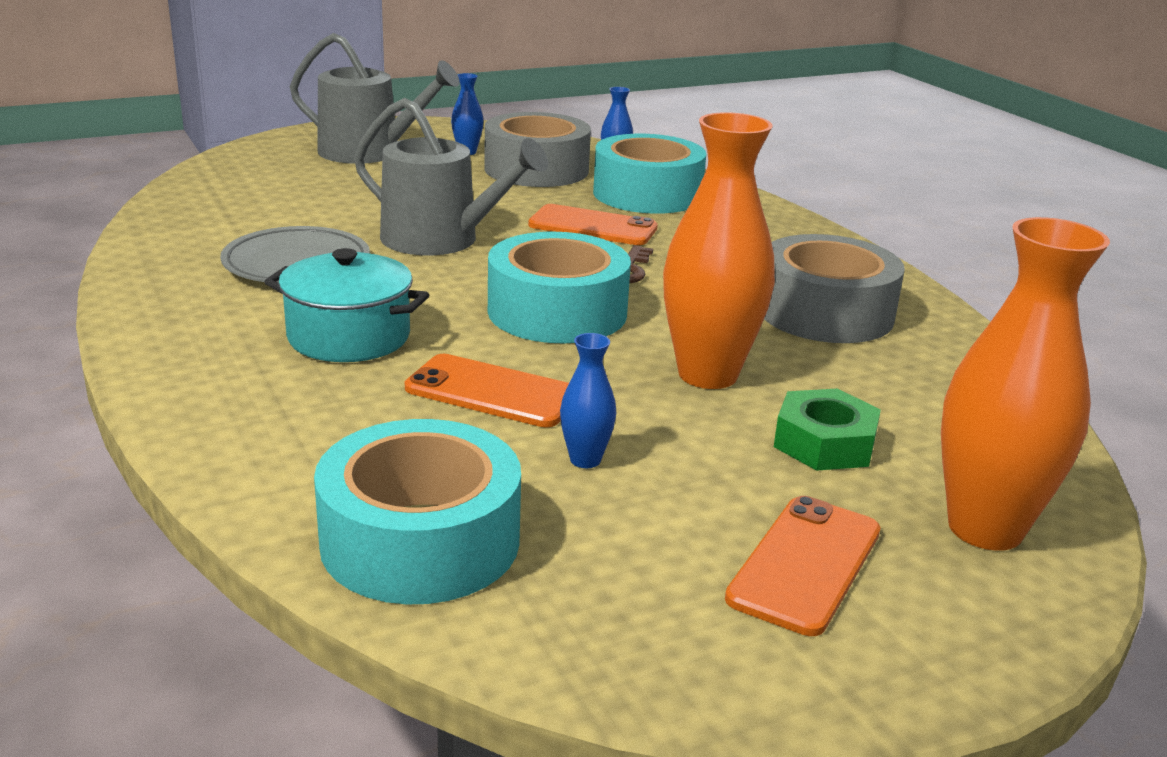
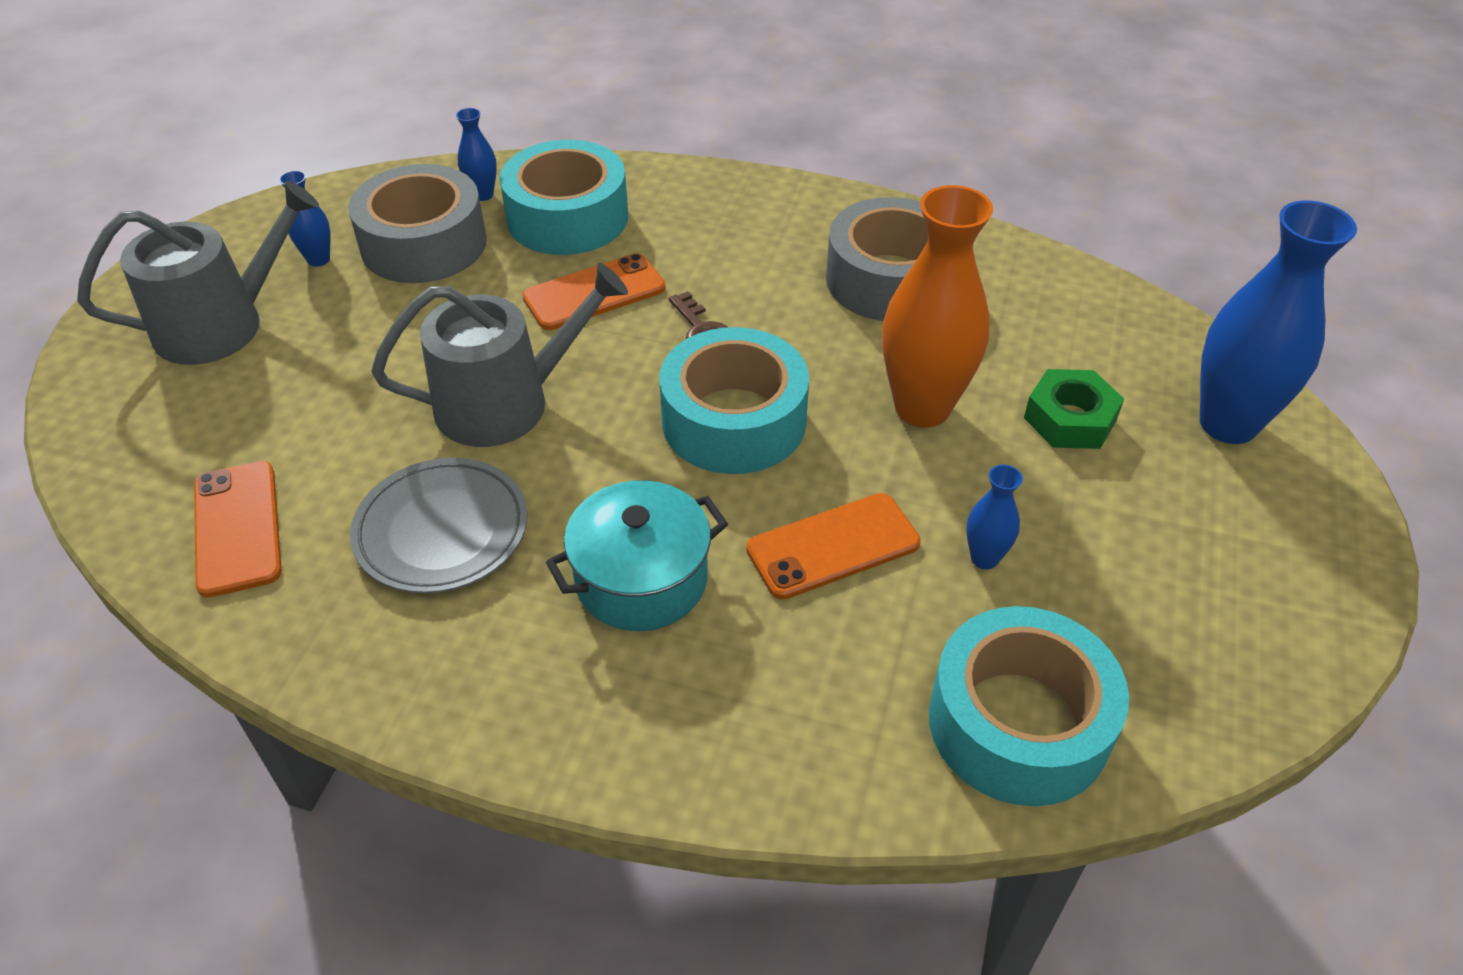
camera: 45 degrees left, 20 degrees up
(805, 564) = (1204, 536): orange phone -> orange phone (238, 528)
(985, 528) = (1228, 424): orange vase -> blue vase

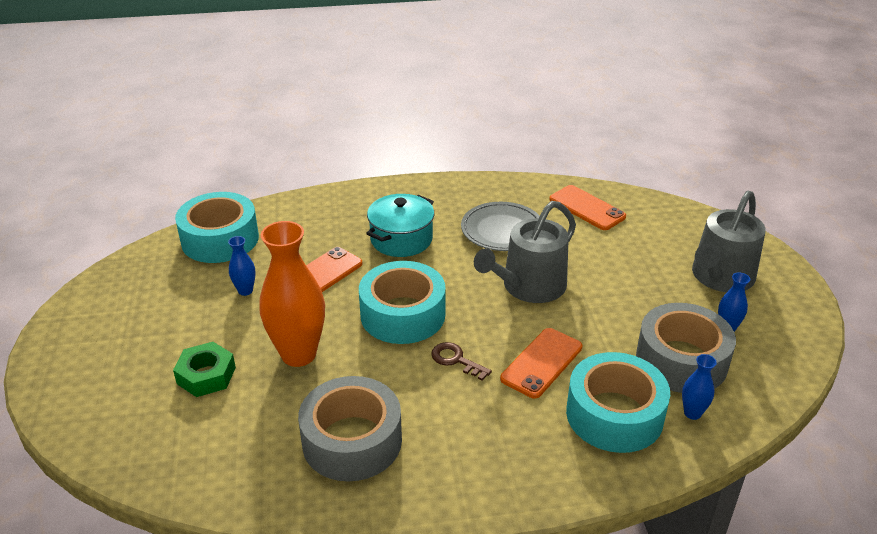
camera: 155 degrees right, 10 degrees down
(1228, 424) = (103, 403): blue vase -> none

